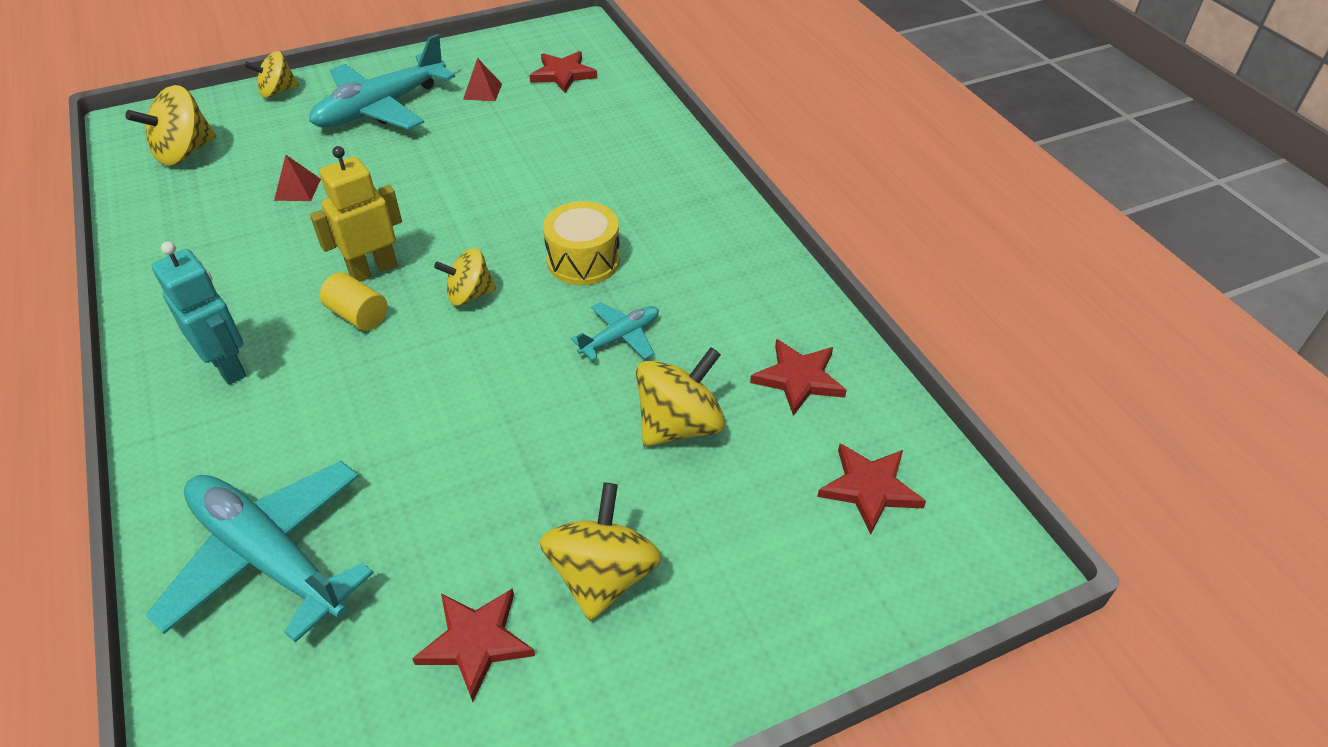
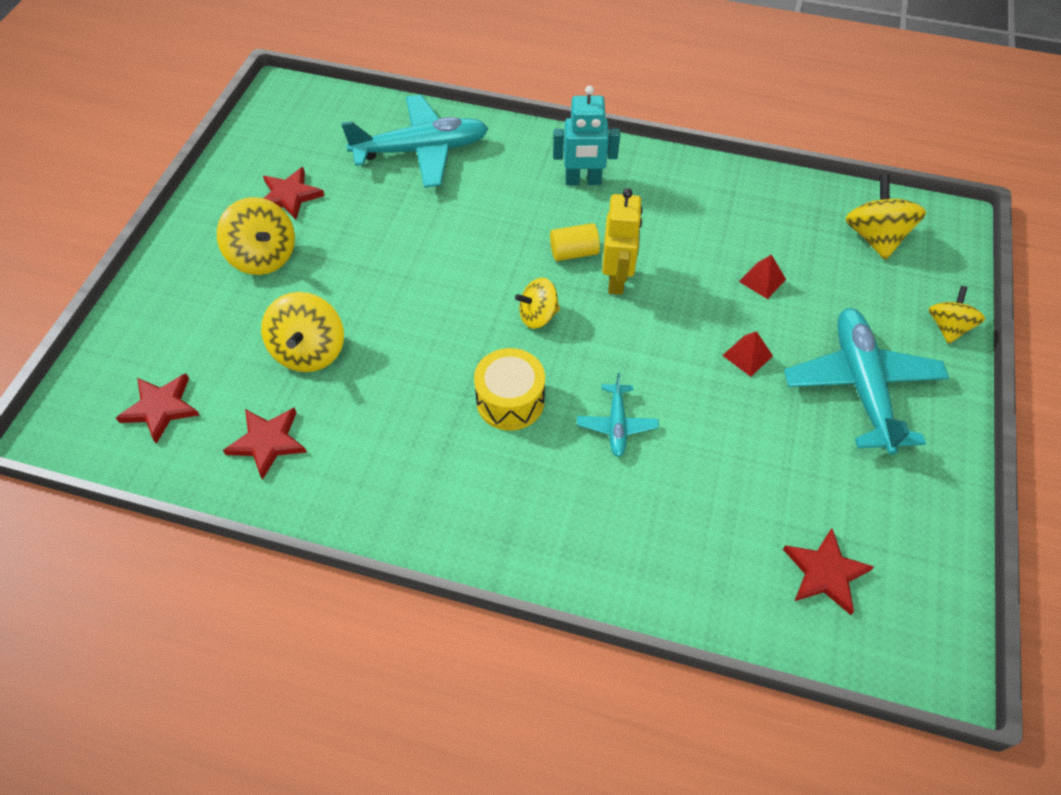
camera: 130 degrees right, 10 degrees up
(469, 295) = (538, 316): yellow spinning top -> yellow spinning top turned 135 degrees counterclockwise
(482, 91) = (838, 479): red pyramid -> red pyramid (747, 355)
(621, 337) = (411, 371): turquoise plane -> turquoise plane (617, 425)

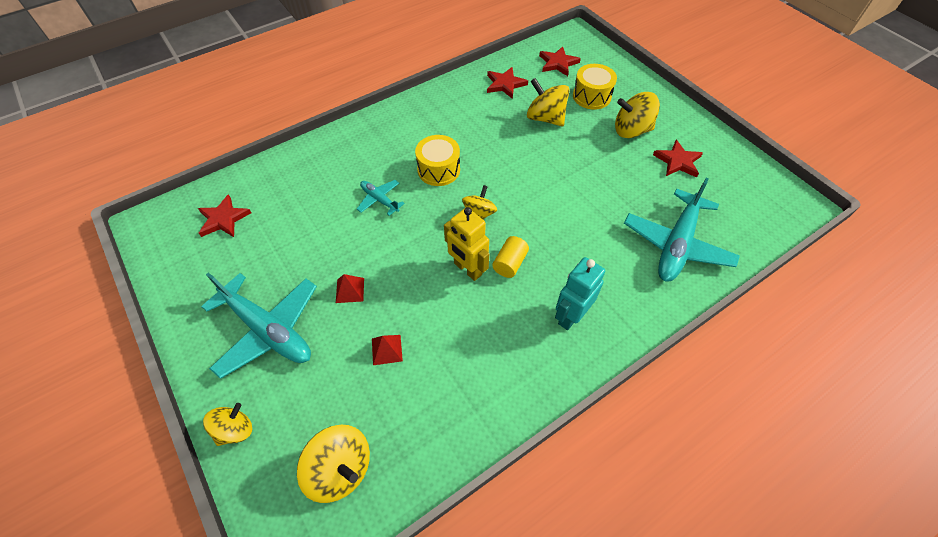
camera: 130 degrees right, 0 degrees up
(219, 327) = (591, 96): none -> yellow drum
(947, 327) = (235, 430): yellow spinning top -> yellow spinning top turned 105 degrees counterclockwise

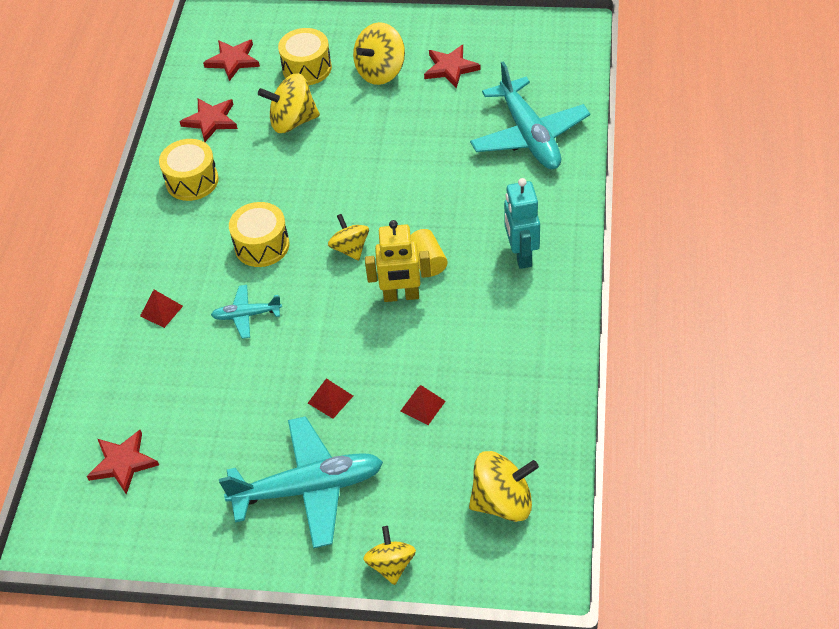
camera: 45 degrees left, 5 degrees down
(348, 159) = (161, 311): none -> red pyramid
(454, 106) = (192, 181): none -> yellow drum

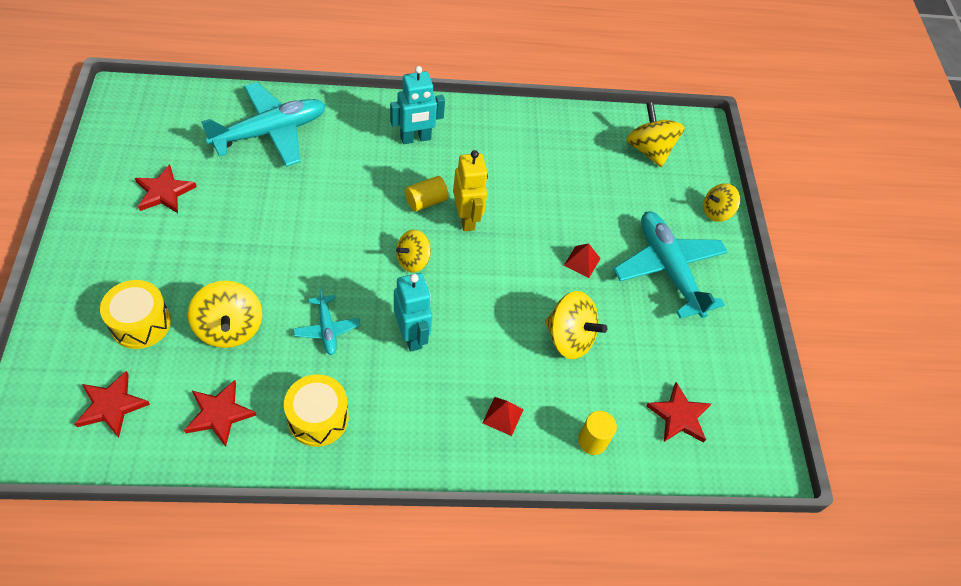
camera: 110 degrees left, 5 degrees up
(117, 380) = (592, 441): none -> yellow cylinder
(246, 315) = (500, 337): turquoise plane -> turquoise plane (327, 329)
(262, 245) = (412, 335): yellow drum -> turquoise robot
(381, 72) = (159, 252): yellow spinning top -> yellow spinning top (569, 338)
(422, 406) = (577, 199): red pyramid -> none

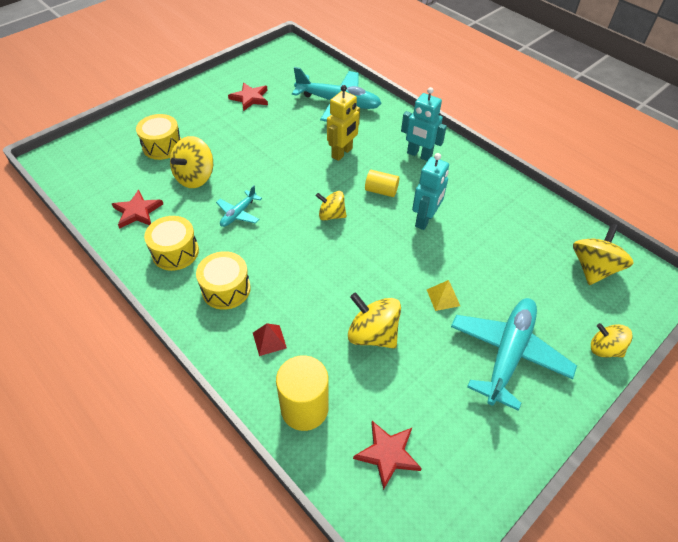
camera: 55 degrees right, 5 degrees down
(112, 406) = (104, 171): red star -> none
(411, 408) = (226, 289): none -> yellow drum
(412, 335) = (277, 252): turquoise robot -> turquoise robot (425, 220)
(466, 218) = (395, 217): yellow robot -> yellow robot (342, 153)
(569, 338) = (372, 334): yellow spinning top -> yellow spinning top turned 135 degrees clockwise
(582, 261) = (443, 297): red pyramid -> yellow pyramid
(592, 441) = (304, 408): yellow cylinder -> yellow cylinder, size x1.68

